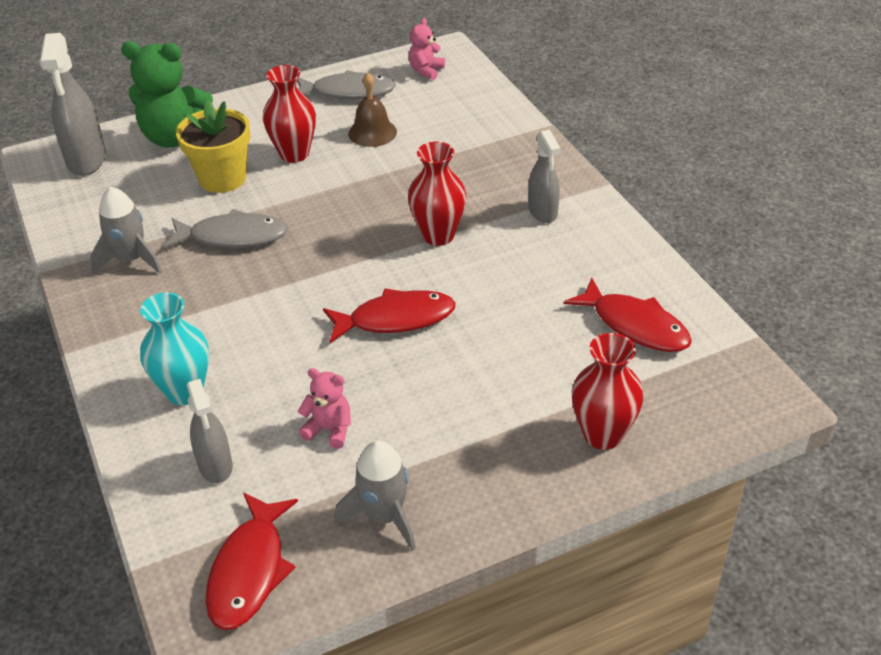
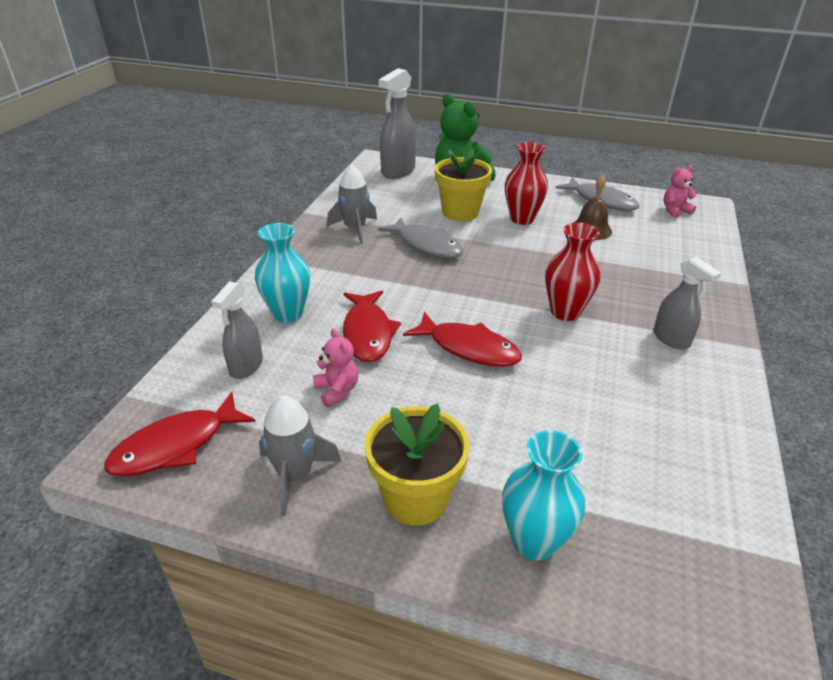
camera: 40 degrees right, 5 degrees down
(494, 465) = (416, 498): none -> yellow flower pot
(543, 212) = (671, 339): grey spray bottle -> grey spray bottle turned 60 degrees counterclockwise
(602, 435) = (534, 541): red vase -> turquoise vase
(635, 325) = (666, 470): red fish -> red fish (368, 333)

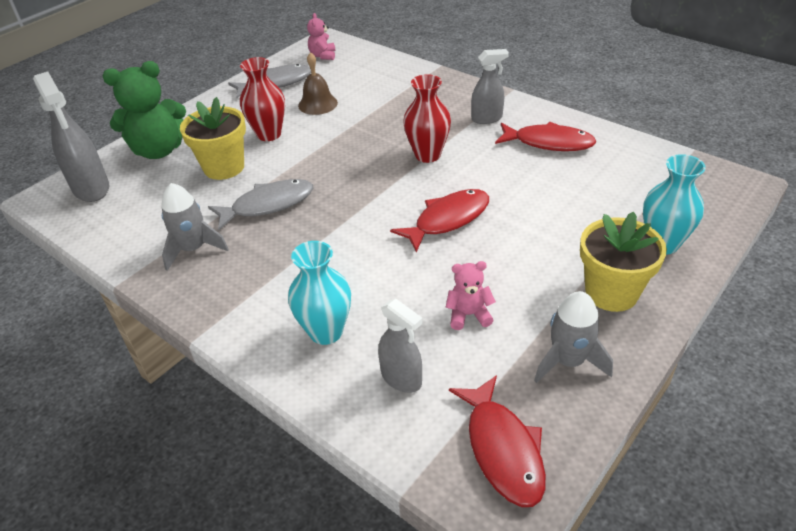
camera: 65 degrees left, 5 degrees up
(368, 333) = (393, 277): red fish -> red fish (548, 143)

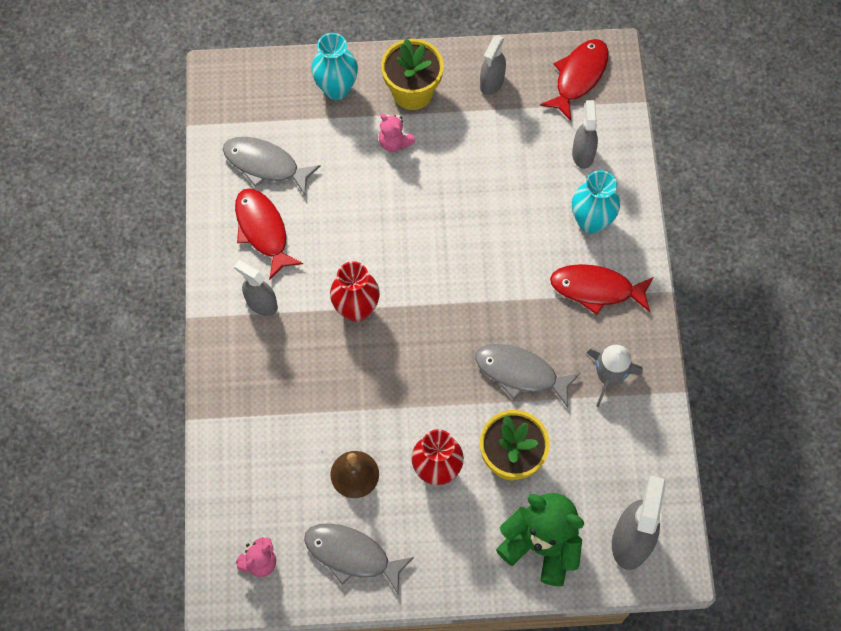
camera: 135 degrees left, 25 degrees up
(447, 220) = (425, 233): red fish -> red fish (596, 289)
(468, 315) = (503, 155): pink teddy bear -> pink teddy bear (394, 142)
(568, 361) = (491, 82): grey rocket -> grey spray bottle
(612, 168) = (265, 165): none -> grey fish

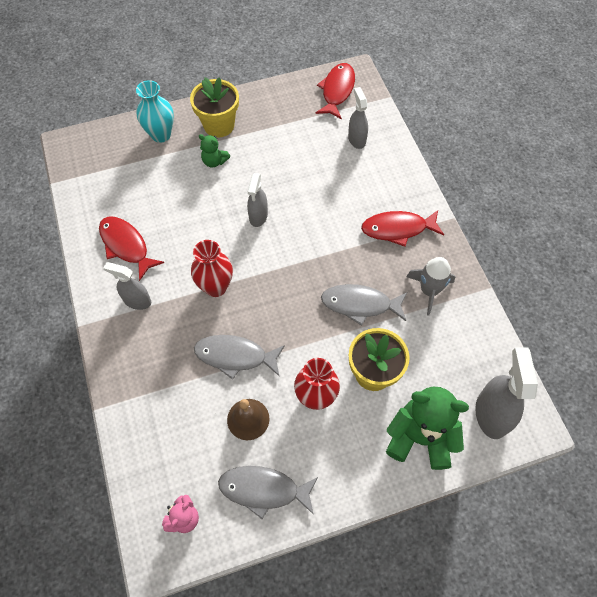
camera: 15 degrees left, 5 degrees down
(265, 165) = (117, 198): grey fish -> grey fish (235, 356)
(394, 142) = (214, 161): pink teddy bear -> green teddy bear
(491, 82) = (275, 107): grey spray bottle -> grey spray bottle (258, 216)
(591, 221) = (378, 183): turquoise vase -> none

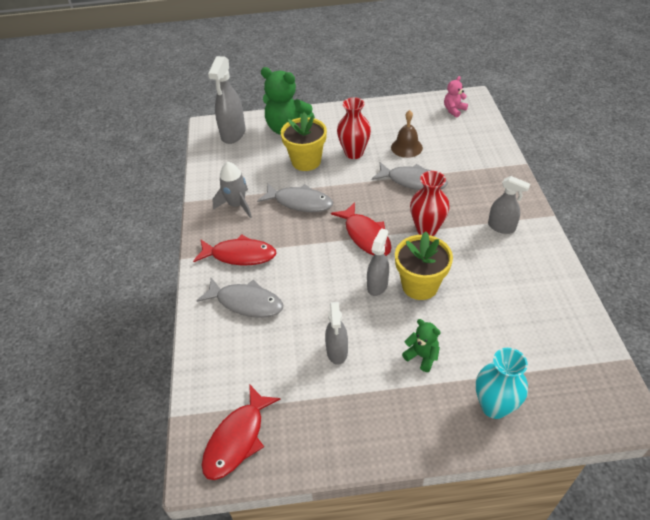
camera: 165 degrees left, 15 degrees down
(126, 246) = (520, 275): red fish -> red fish (365, 236)
(219, 125) = (413, 408): yellow flower pot -> yellow flower pot (420, 285)
(263, 490) = (400, 116): grey fish -> grey fish (246, 302)
(356, 139) = (240, 358): grey spray bottle -> grey spray bottle (337, 351)

